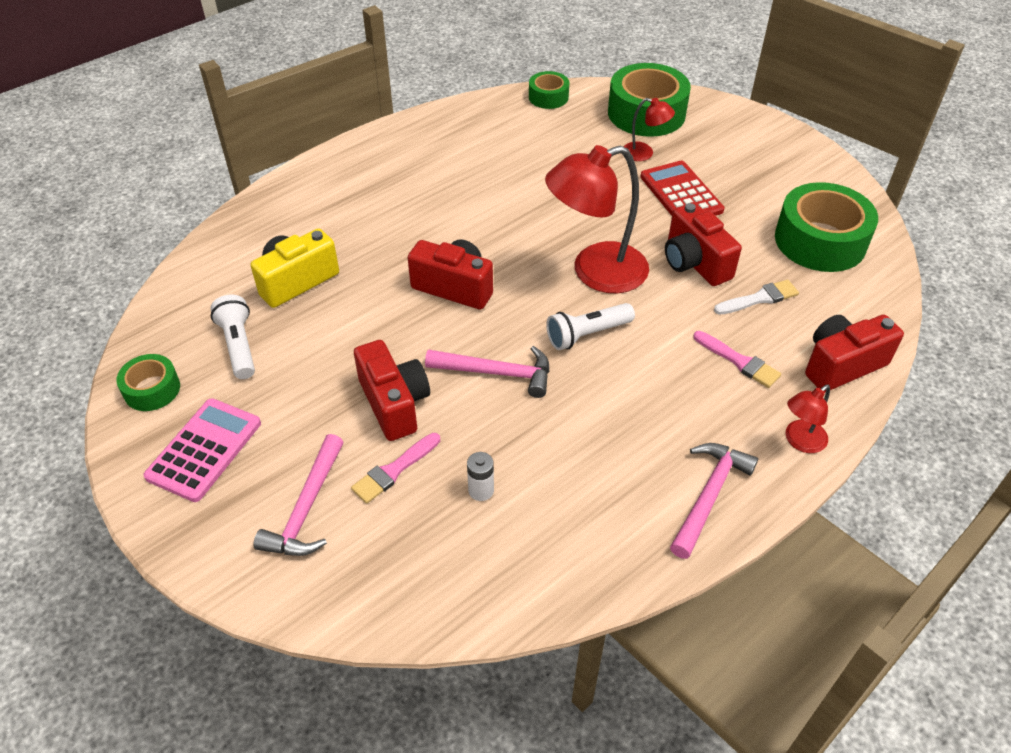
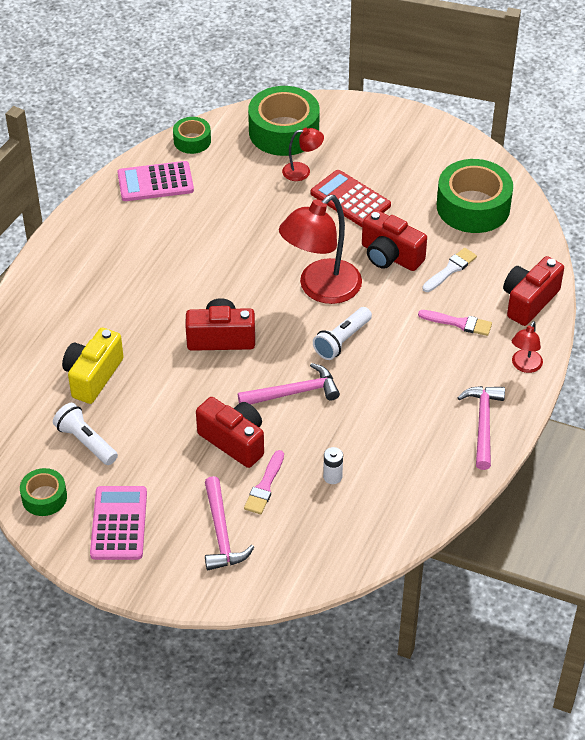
camera: 25 degrees left, 0 degrees up
(488, 122) = (155, 182): none -> pink calculator

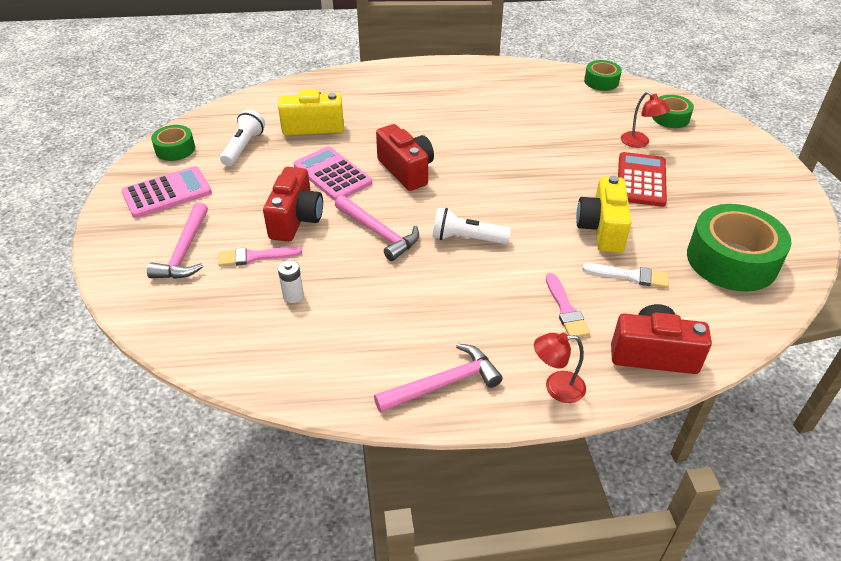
camera: 60 degrees right, 5 degrees down
(155, 182) = (538, 82): pink calculator -> pink calculator (332, 174)
(221, 533) = (184, 251): pink hammer -> pink hammer turned 45 degrees counterclockwise
(284, 131) = (670, 118): green tape -> green tape, size x0.53
(321, 289) = (516, 203): red lamp -> none
(390, 256) = (602, 229): red camera -> yellow camera

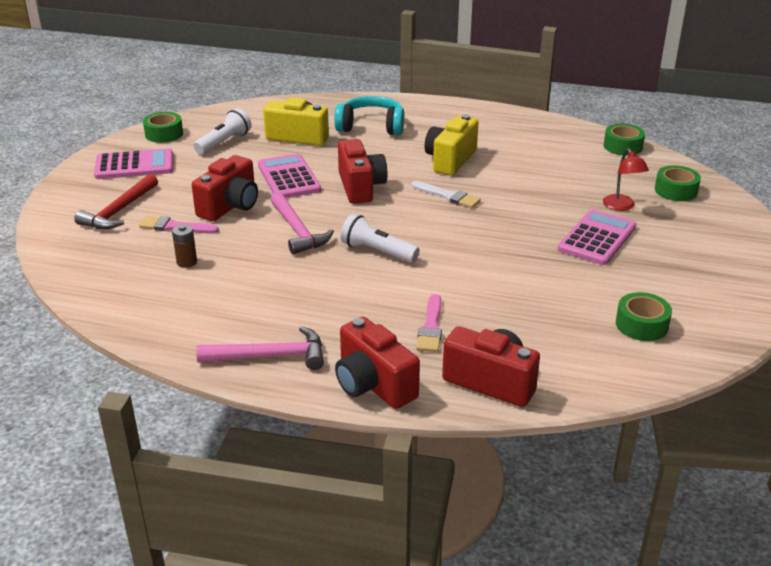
camera: 20 degrees right, 10 degrees down
(184, 251) = (119, 211): pink hammer -> red hammer
(293, 295) = (187, 262): white battery -> brown battery
(374, 102) = (371, 126): none -> turquoise headphones
(556, 387) = (373, 384): red lamp -> red camera
(602, 229) = (520, 271): yellow camera -> yellow camera (450, 160)
(630, 276) = (519, 315): white brush -> white brush (448, 196)
(641, 180) = (597, 238): red calculator -> pink calculator
(731, 260) = (641, 325): green tape -> green tape, size x0.53

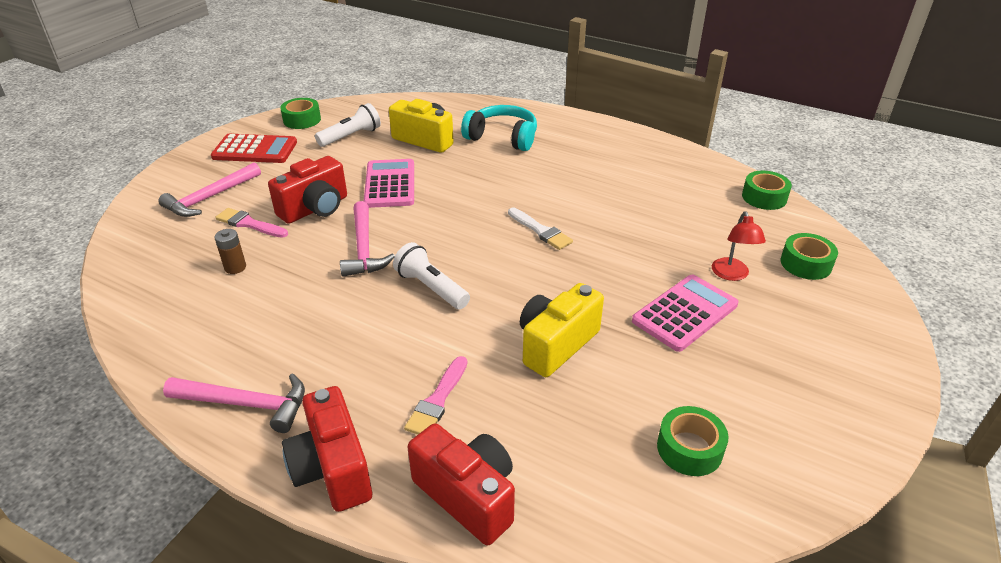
camera: 15 degrees right, 5 degrees up
(119, 211) = (210, 198): red hammer -> pink hammer
(134, 165) = (255, 150): pink calculator -> red calculator
(360, 187) = (455, 206): red camera -> none
(450, 160) = (564, 188): yellow camera -> yellow camera (556, 344)

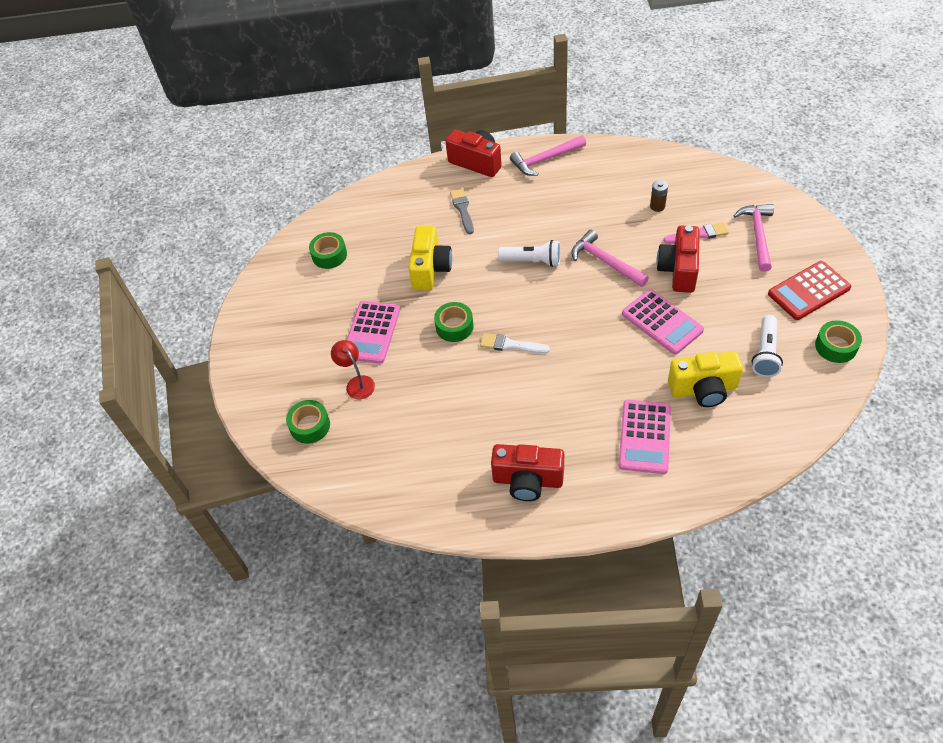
camera: 150 degrees right, 15 degrees up
(437, 400) = (462, 209): pink brush -> grey brush
(468, 496) = (412, 185): red camera -> red camera (527, 480)
(502, 137) = (644, 437): turquoise headphones -> pink calculator
(764, 197) = (368, 493): green tape -> green tape (454, 326)

